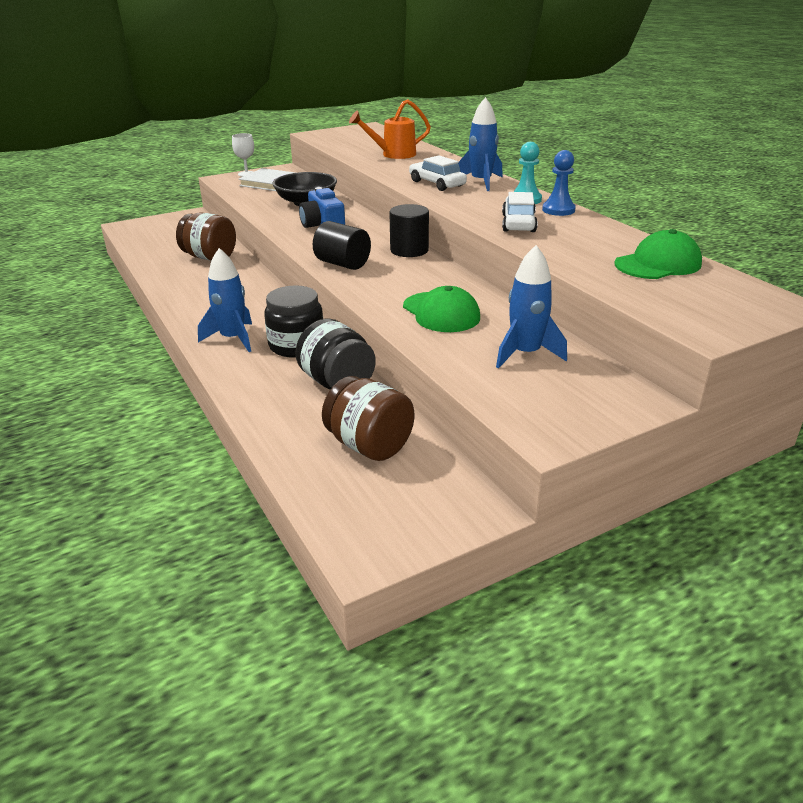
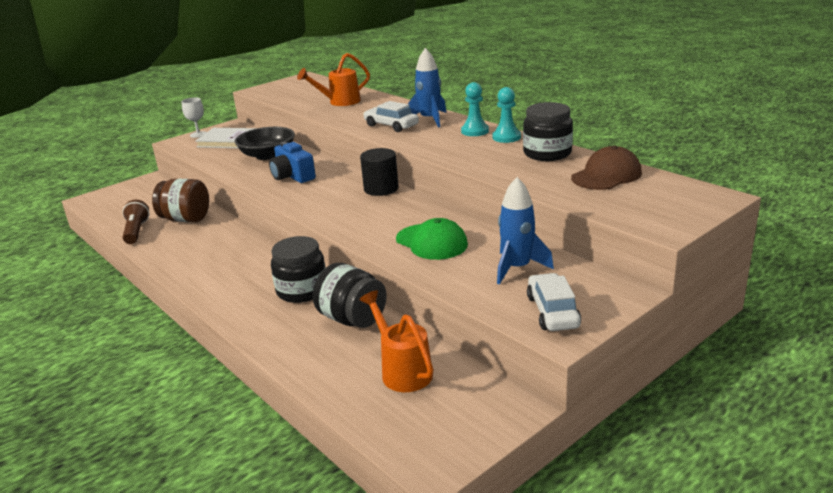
camera: 10 degrees left, 5 degrees down
(157, 263) = (136, 231): none -> brown flashlight
(233, 339) = (240, 293): blue rocket -> none
(343, 264) = (326, 210): black cylinder -> none
(369, 445) = (402, 370): brown jar -> orange watering can
(518, 223) = (477, 154): white car -> white car (552, 312)
(558, 210) = (506, 137): blue pawn -> turquoise pawn
(598, 232) = (547, 153): none -> black jar
(658, 264) = (606, 175): green cap -> brown cap

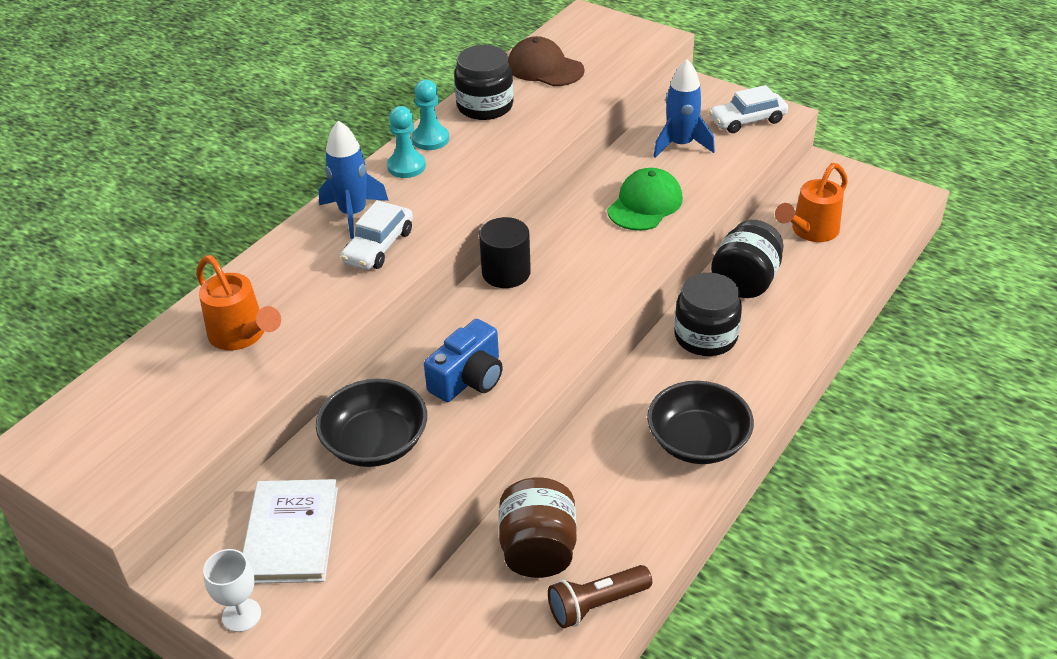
camera: 105 degrees left, 15 degrees up
(209, 274) = (698, 441): none -> black bowl

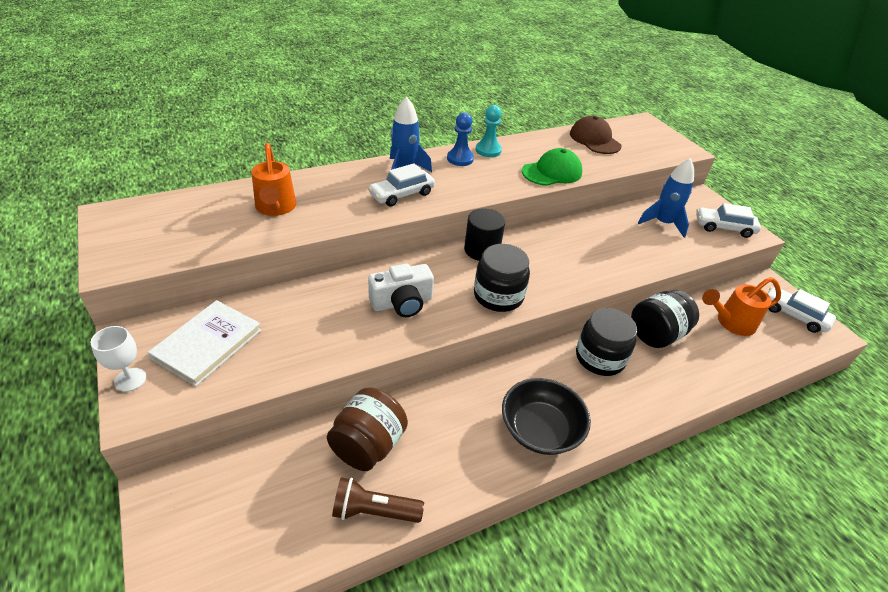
camera: 25 degrees right, 0 degrees up
(375, 443) = (309, 314): black bowl -> none
(406, 166) = (460, 159): turquoise pawn -> blue pawn
(468, 378) = (402, 303): blue camera -> white camera
(485, 106) = (538, 146): black jar -> black jar (498, 296)
(645, 204) = (609, 249): green cap -> green cap (552, 172)
(866, 192) = (794, 315): none -> white car

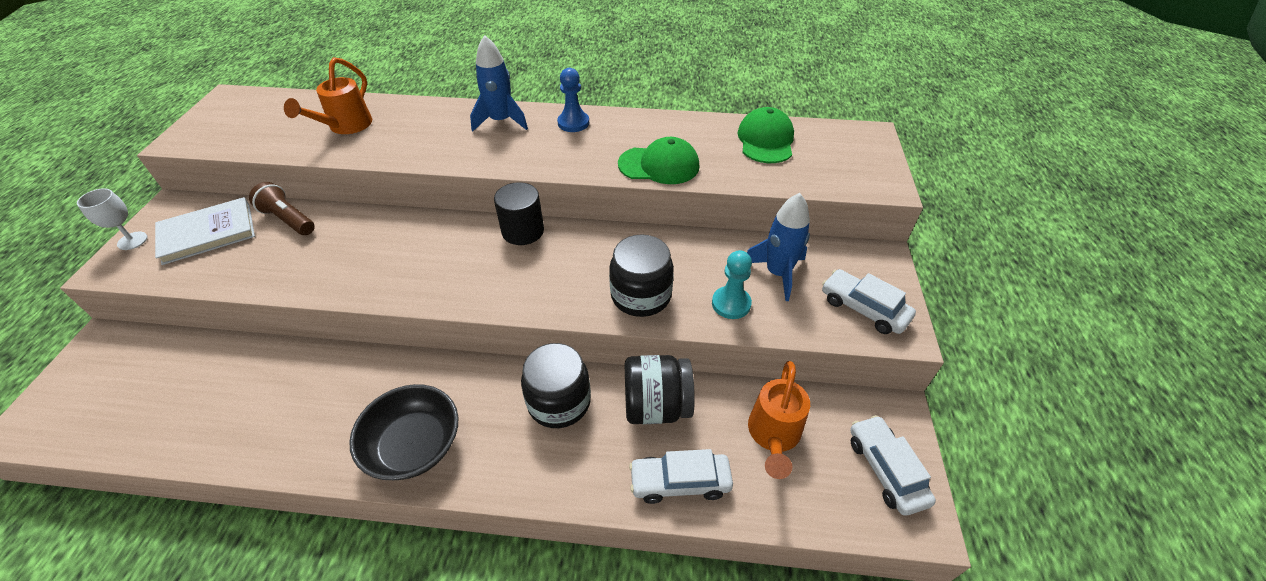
camera: 35 degrees right, 5 degrees up
(368, 445) = (262, 380): brown jar -> none
(374, 511) = (204, 440): brown flashlight -> brown flashlight (288, 220)
(402, 194) = (468, 145): white car -> white car (680, 482)
(402, 303) = (387, 257): white camera -> none
(488, 150) = (616, 121): turquoise pawn -> turquoise pawn (731, 304)
(498, 296) = (482, 285): black jar -> black jar (641, 295)
(594, 140) = (765, 140): brown cap -> green cap
(730, 323) = (773, 436): orange watering can -> orange watering can turned 90 degrees counterclockwise

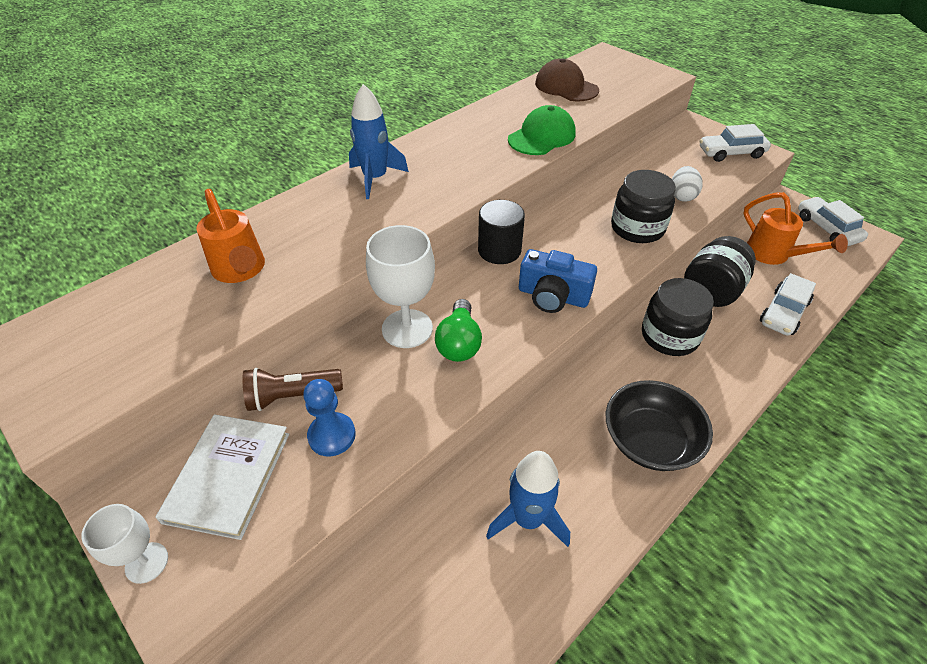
camera: 50 degrees left, 0 degrees up
(390, 232) = (407, 328): none -> white goblet
(393, 265) = (459, 343): none -> green light bulb
(491, 287) = (553, 296): none -> blue camera
(573, 123) = (432, 147): blue pawn -> blue pawn (332, 435)
(731, 304) = (682, 196): turquoise pawn -> white egg
(765, 140) = (566, 87): green cap -> brown cap
(777, 273) = (670, 165): blue rocket -> blue rocket (528, 519)
(885, 469) = (827, 228): white car -> white car turned 45 degrees clockwise

